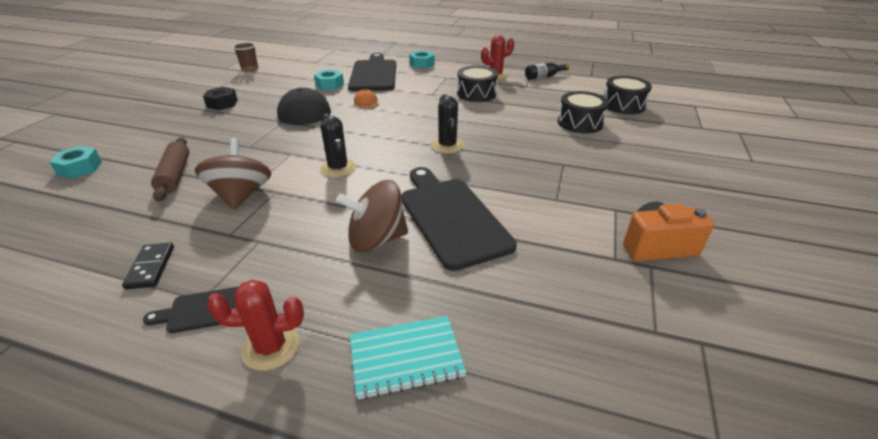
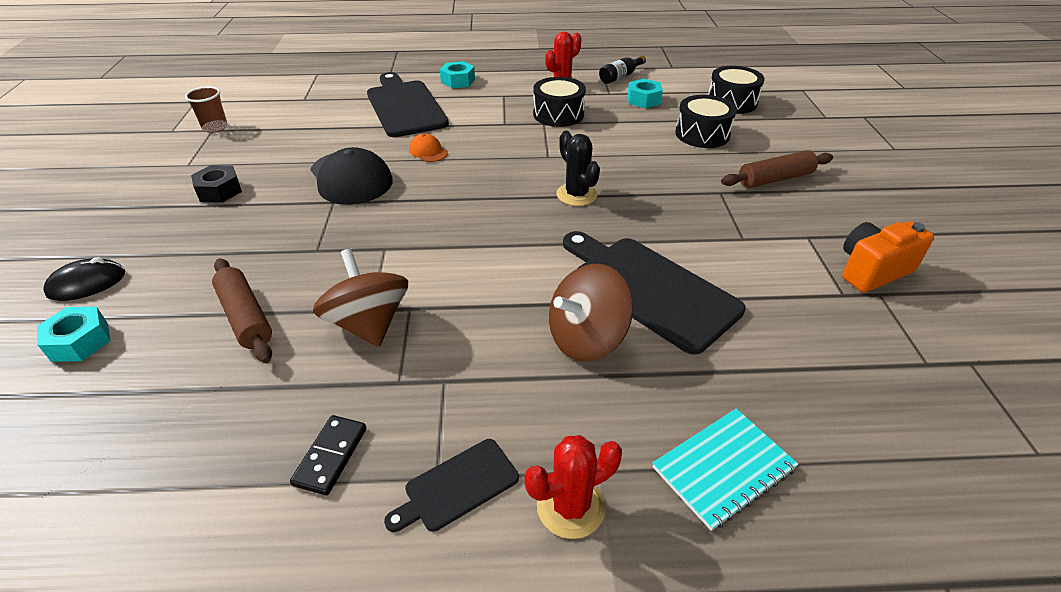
camera: 20 degrees left, 5 degrees up
(110, 139) = (87, 283): none -> black mouse
(151, 267) = (331, 456): black domino -> black domino turned 45 degrees clockwise
(330, 85) = (356, 133): turquoise nut -> turquoise nut (643, 100)
(338, 168) = (466, 255): black cactus -> none
(619, 163) = (775, 179): none -> brown rolling pin

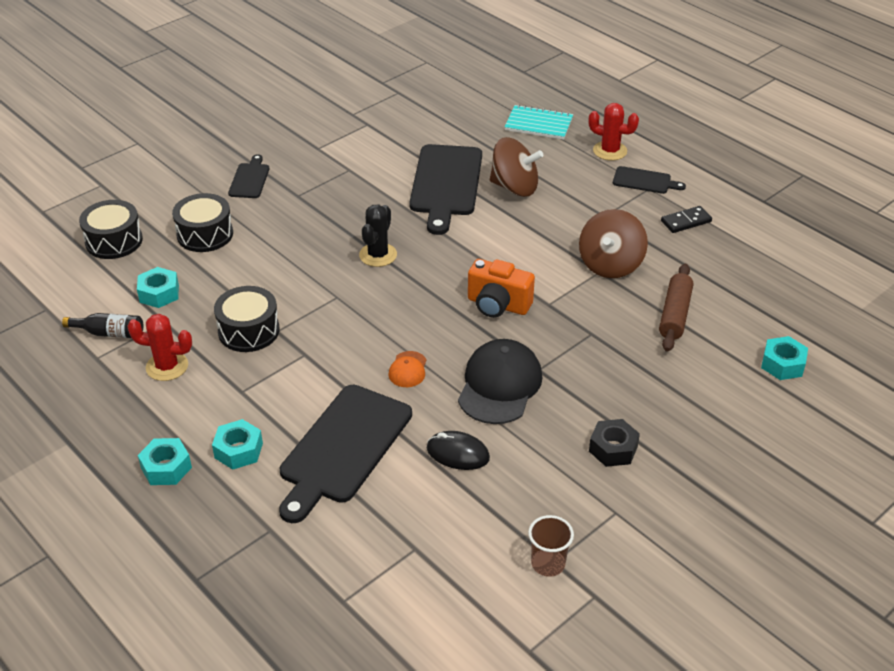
camera: 130 degrees left, 0 degrees up
(87, 283) = (763, 413): black mouse -> black mouse (458, 453)
(479, 62) = (166, 468): none -> turquoise nut
(775, 179) = (250, 179): brown rolling pin -> black cutting board
(872, 271) = (331, 120): orange camera -> orange camera (498, 305)

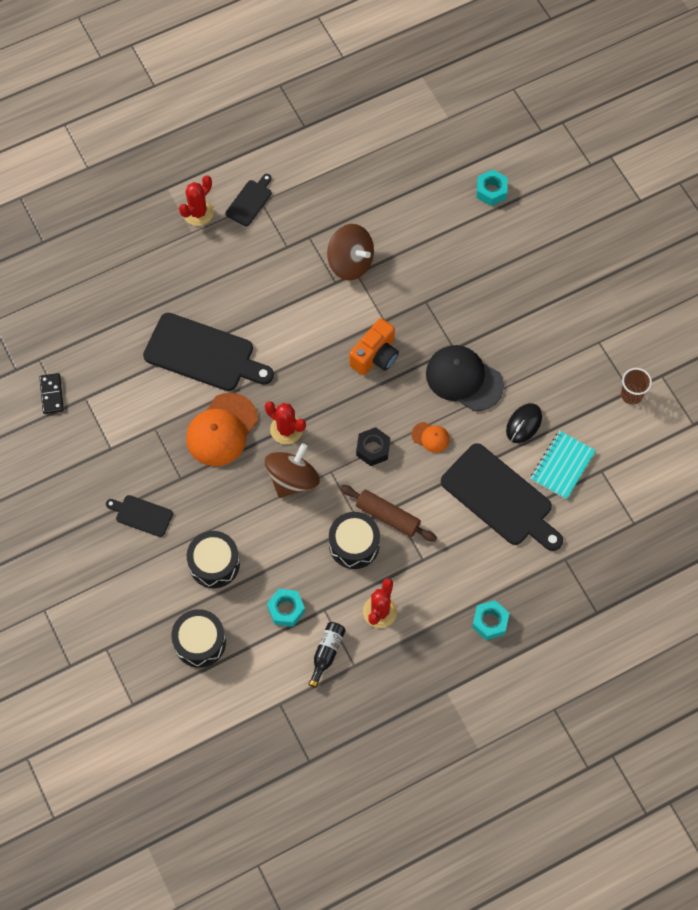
camera: 75 degrees left, 25 degrees up
(238, 450) = (485, 570): turquoise nut -> none
(362, 211) = (222, 430): none -> orange cap
(378, 255) = (286, 429): black cactus -> red cactus
(514, 187) = (226, 301): brown spinning top -> brown spinning top (292, 479)
(538, 124) = (137, 255): turquoise notebook -> turquoise notebook (562, 466)
(613, 449) = (544, 325): black nut -> black nut (373, 449)
(674, 314) = (420, 239): brown rolling pin -> brown rolling pin (387, 516)
(686, 221) = (313, 191): black domino -> black domino (51, 394)

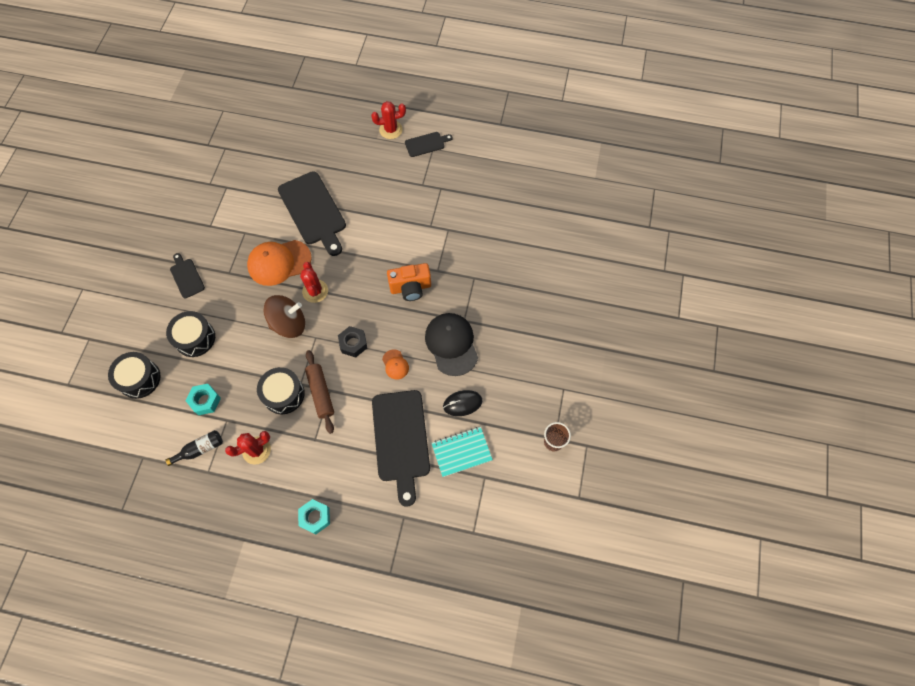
camera: 40 degrees right, 0 degrees up
(51, 394) = (211, 172): black domino -> none
(350, 262) = (450, 221): brown spinning top -> none
(491, 191) = (581, 240): turquoise nut -> none

